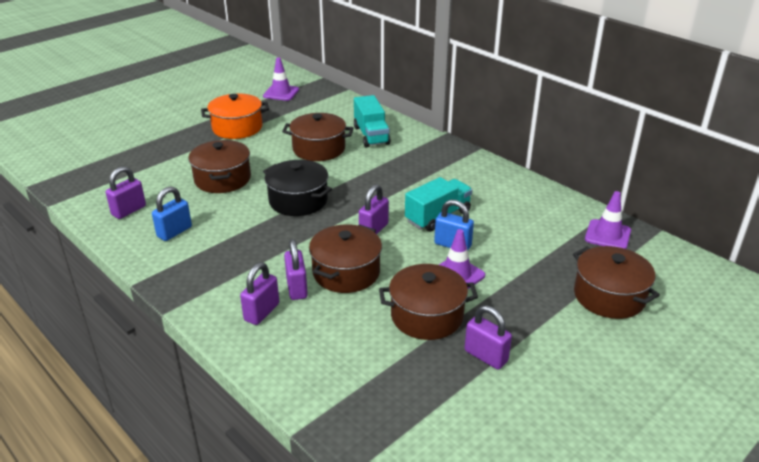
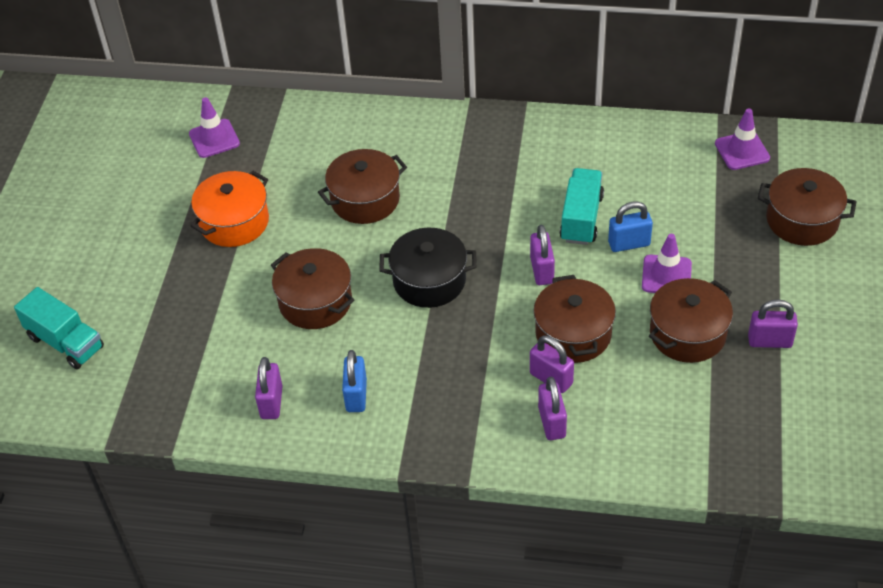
camera: 35 degrees left, 15 degrees up
(371, 135) = (397, 147): turquoise truck -> turquoise truck (65, 342)

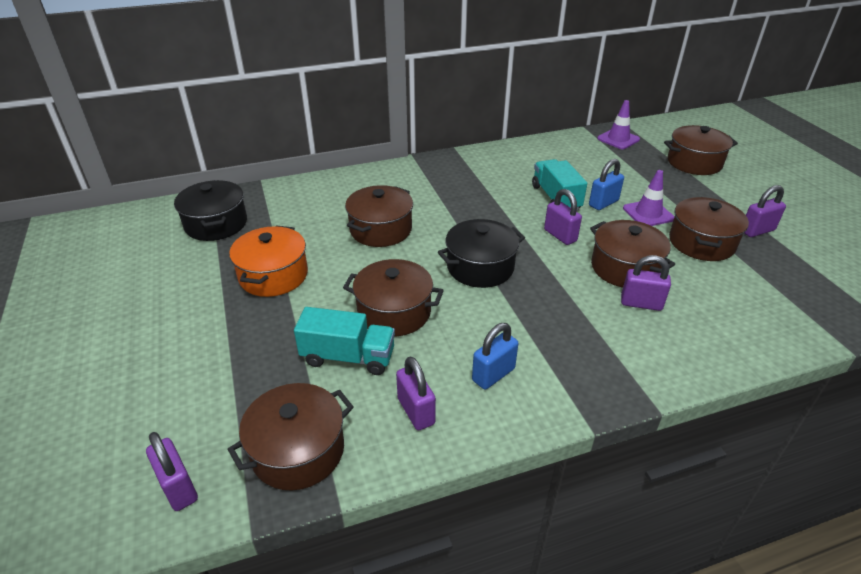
camera: 30 degrees left, 10 degrees down
(65, 342) = (142, 435): turquoise truck -> turquoise truck (348, 357)
(166, 399) = (298, 451): none -> brown pot
(214, 139) = (216, 224): purple traffic cone -> black pot
(356, 395) = (493, 374): blue padlock -> blue padlock turned 75 degrees clockwise
(552, 422) = (675, 335): purple padlock -> purple padlock (178, 487)

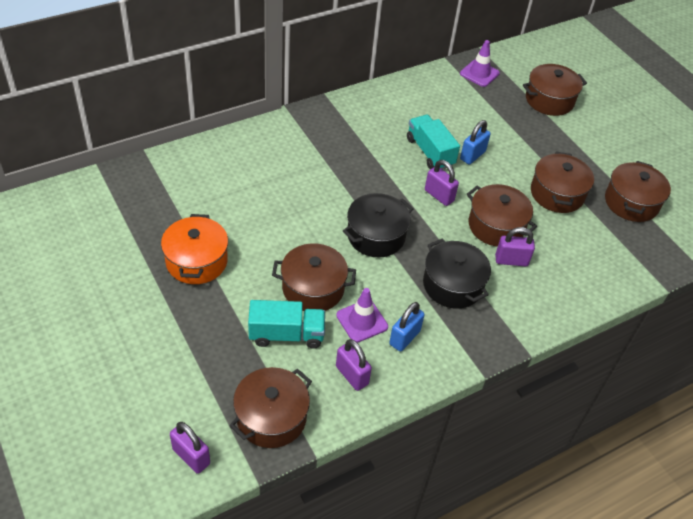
camera: 15 degrees left, 10 degrees up
(216, 224) = (120, 208): black pot -> black pot (452, 285)
(380, 229) = (279, 202): brown pot -> brown pot (631, 202)
(648, 213) = (512, 165): purple traffic cone -> purple traffic cone (362, 321)
(757, 231) = (602, 177): purple padlock -> none

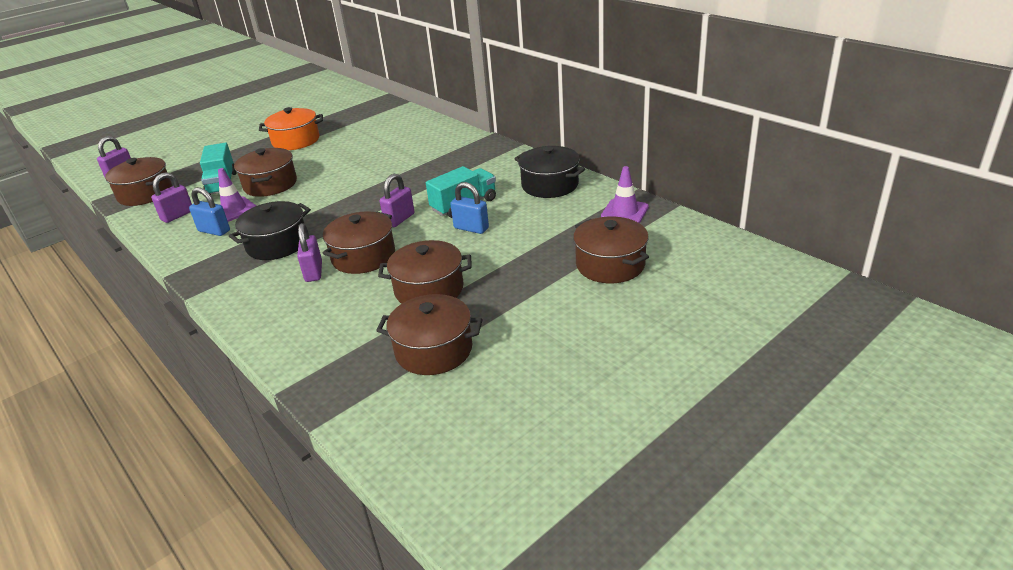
camera: 85 degrees right, 15 degrees down
(376, 236) = (335, 199): black pot -> black pot (550, 185)

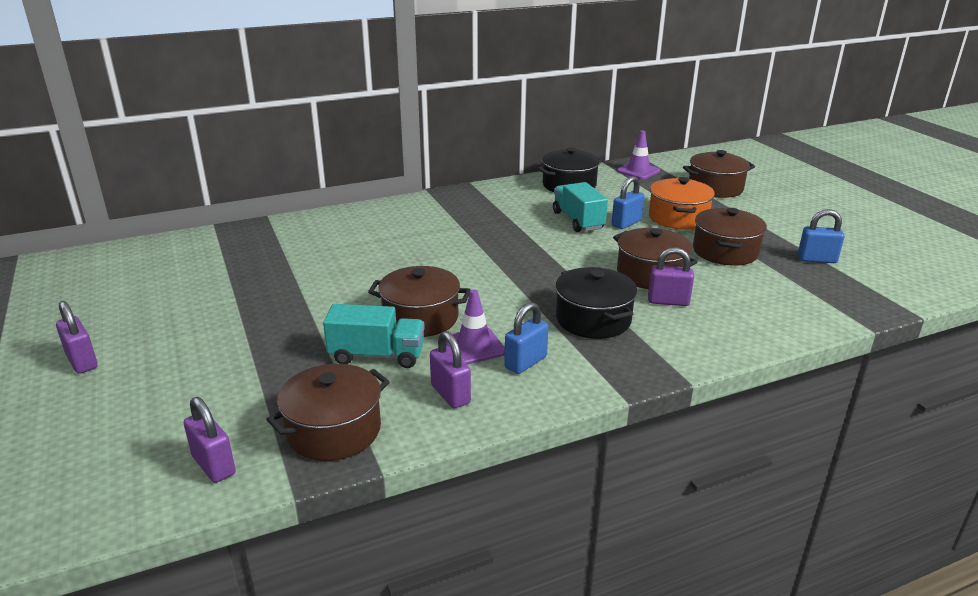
camera: 75 degrees left, 5 degrees down
(296, 141) = (291, 293): orange pot -> orange pot (678, 218)
(399, 219) = (584, 251): purple padlock -> purple padlock (82, 361)
(434, 350) = (817, 259): brown pot -> blue padlock

